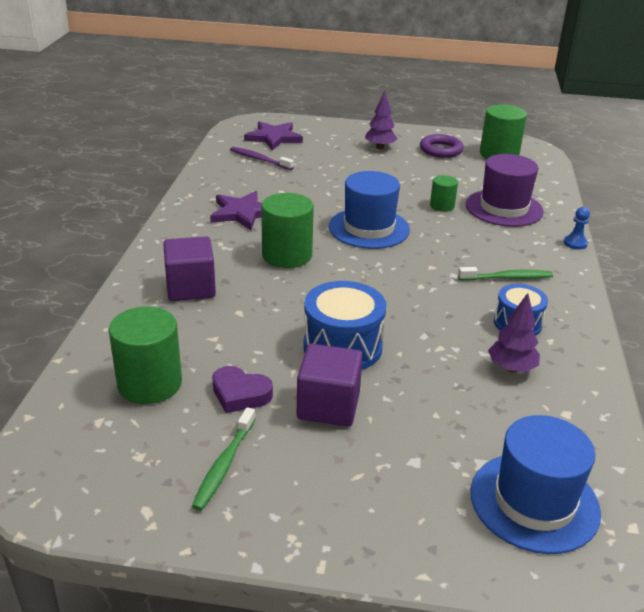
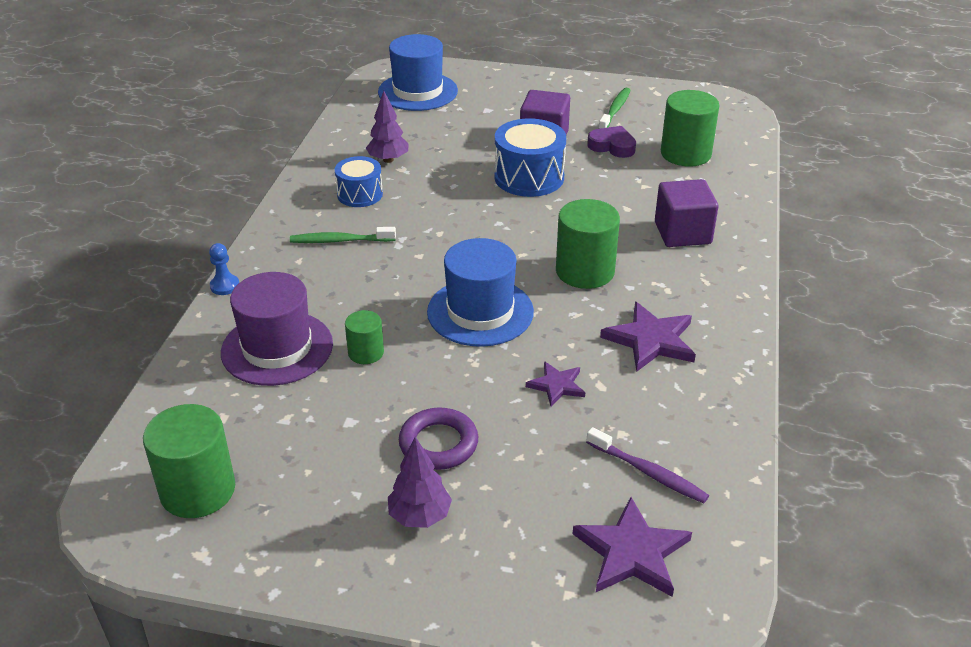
camera: 175 degrees left, 5 degrees up
(310, 191) = (557, 385): none -> purple star
(441, 150) = (303, 506): purple ring -> purple ring (438, 444)

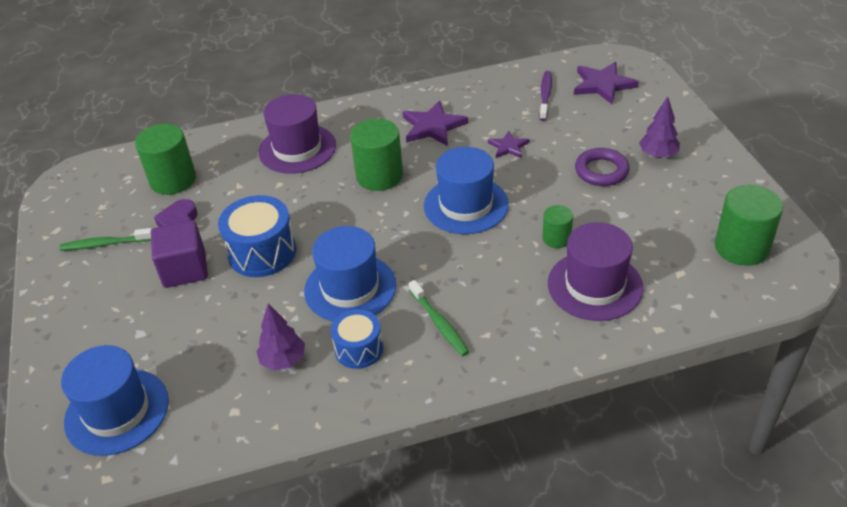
camera: 115 degrees left, 5 degrees up
(225, 286) = (557, 362): blue pawn -> none
(434, 209) = (350, 288): none -> blue hat
(682, 233) = (297, 149): purple cube -> purple hat

